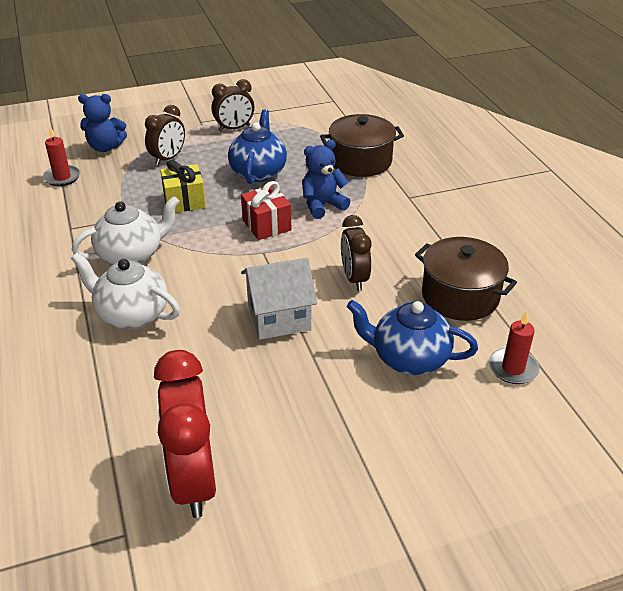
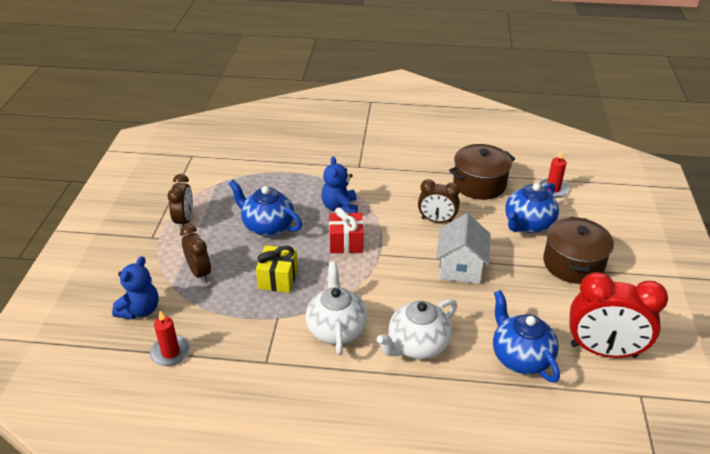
camera: 65 degrees left, 0 degrees up
(148, 401) = (520, 357): none -> blue teapot
(360, 161) = (295, 172): brown pot -> brown pot (573, 263)

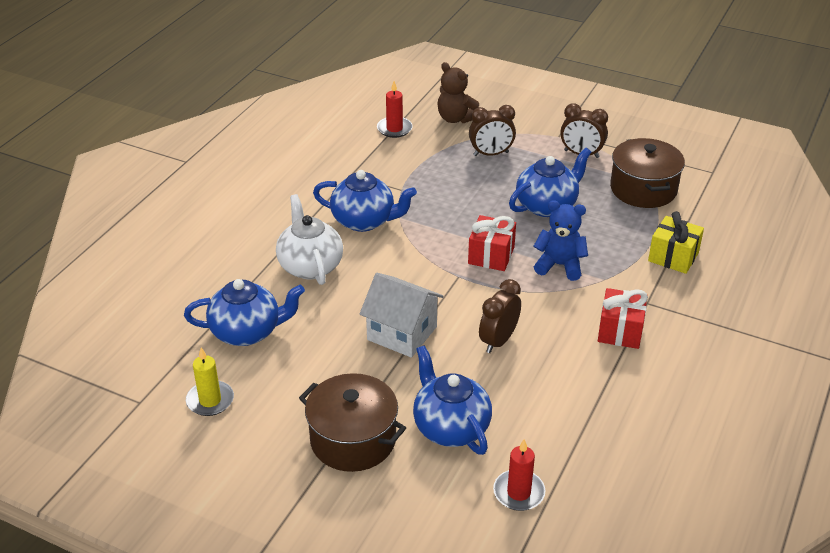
camera: 110 degrees right, 0 degrees up
(140, 310) = (456, 118): blue teddy bear -> brown teddy bear
(278, 279) = (456, 198): yellow gift -> yellow gift (673, 257)
(336, 329) = (364, 221): white teapot -> blue teapot
(393, 173) = (620, 331): none -> red gift
(479, 184) = (563, 411): brown pot -> brown pot (643, 189)
(603, 351) = (210, 400): red clock -> yellow candle

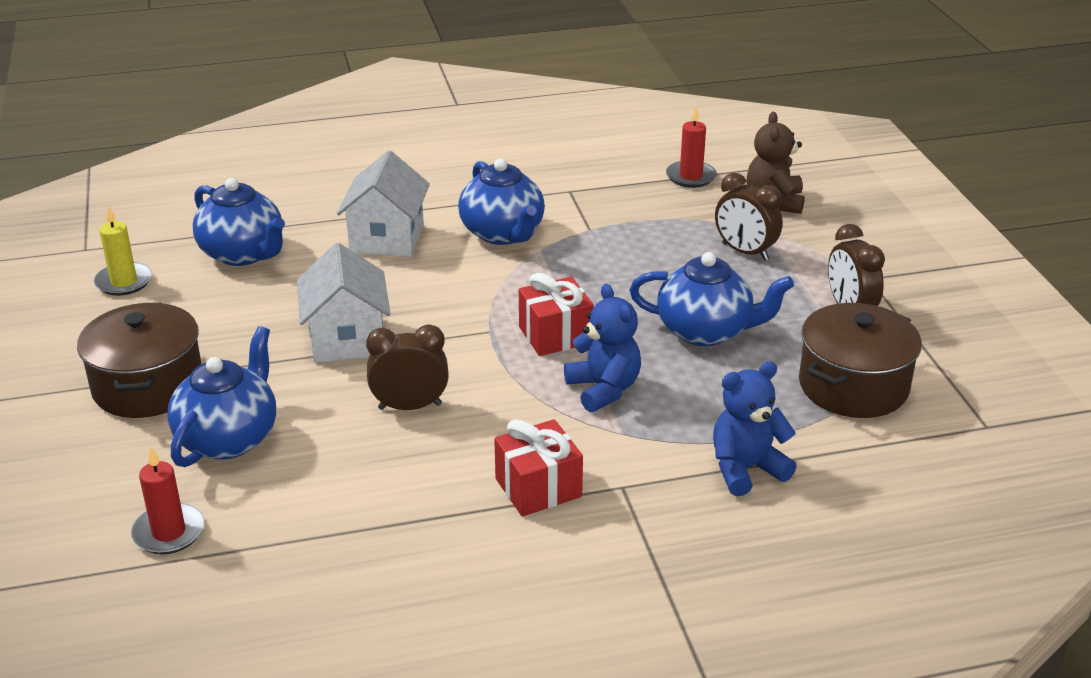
camera: 50 degrees right, 5 degrees down
(310, 266) = (387, 238): white teapot -> white house
(673, 257) = (746, 469): yellow gift -> blue teddy bear

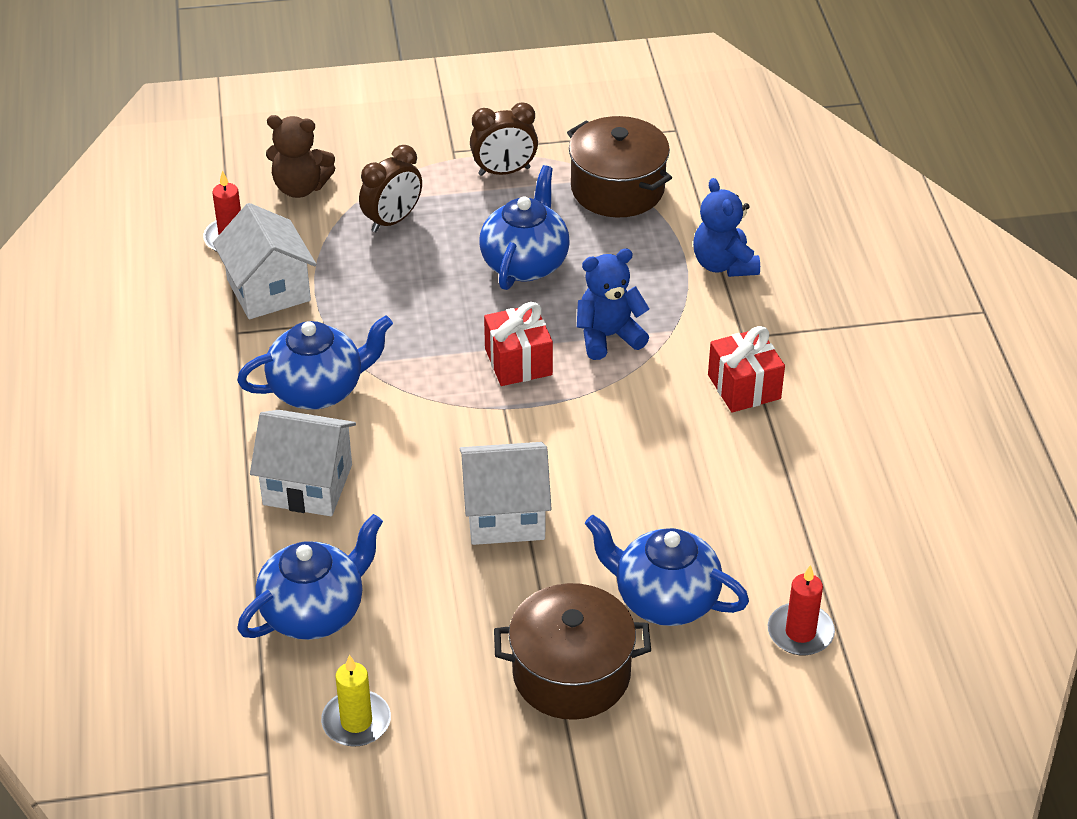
camera: 85 degrees left, 10 degrees up
(410, 406) = (623, 467): brown clock -> none
(627, 199) = (268, 290): none -> white house

